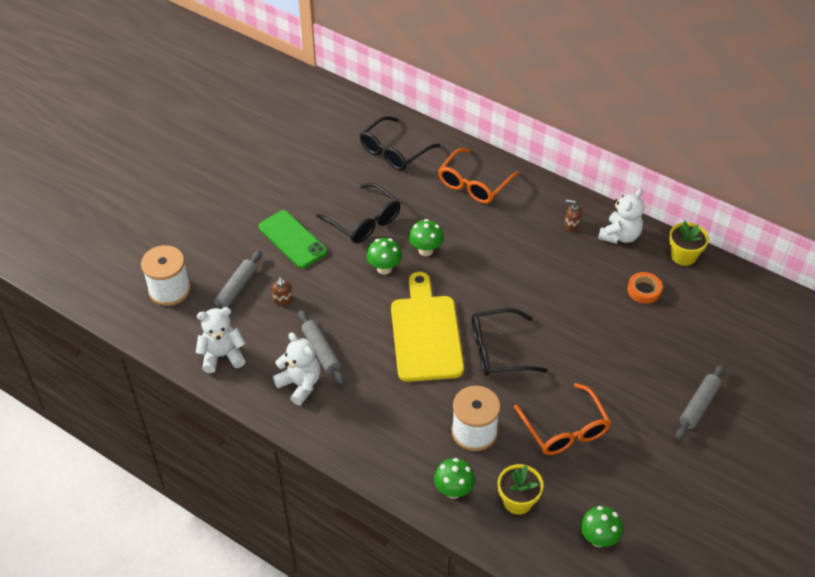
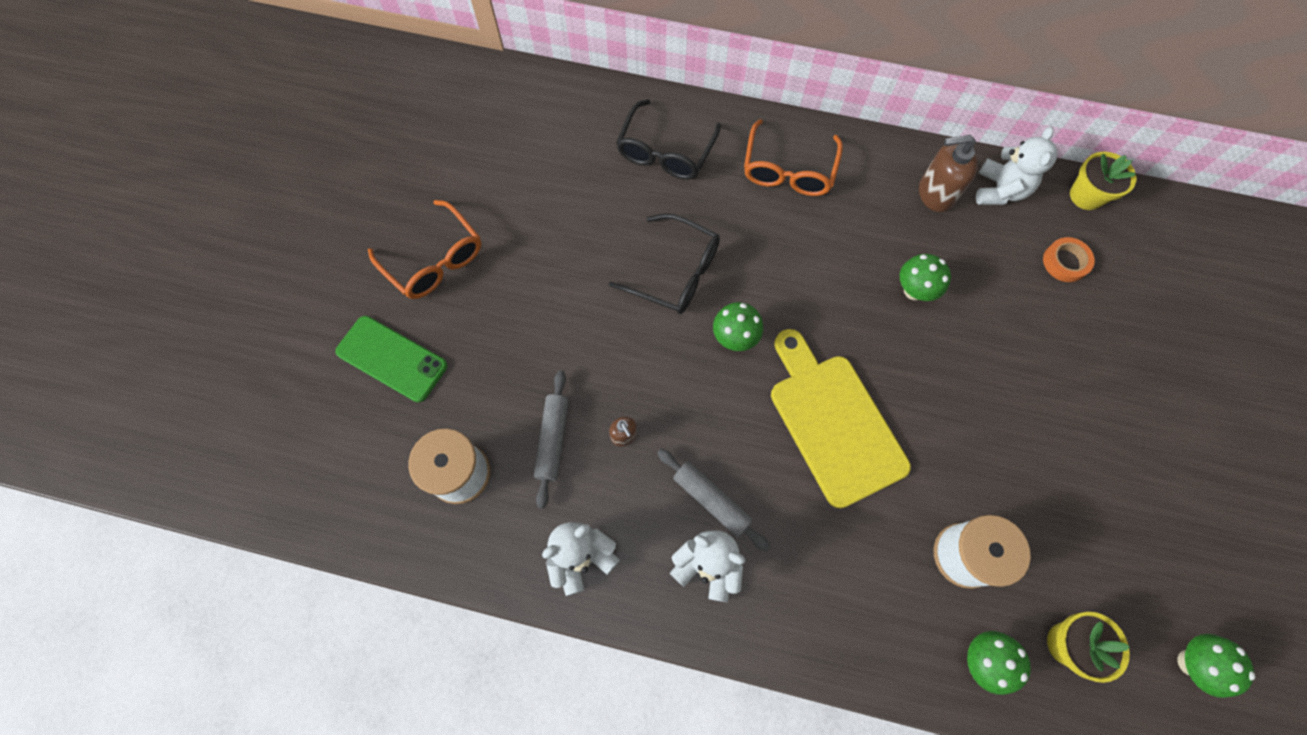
camera: 20 degrees left, 20 degrees up
(292, 239) = (593, 332): green phone -> green phone (392, 358)
(425, 250) = (774, 291): green mushroom -> green mushroom (914, 290)
(498, 350) = (935, 416): black glasses -> none
(565, 429) = (1072, 508): orange glasses -> orange glasses (434, 260)
(571, 225) = (935, 194): brown soap dispenser -> brown soap dispenser, size x1.91
(699, 405) = (1208, 411): grey rolling pin -> none

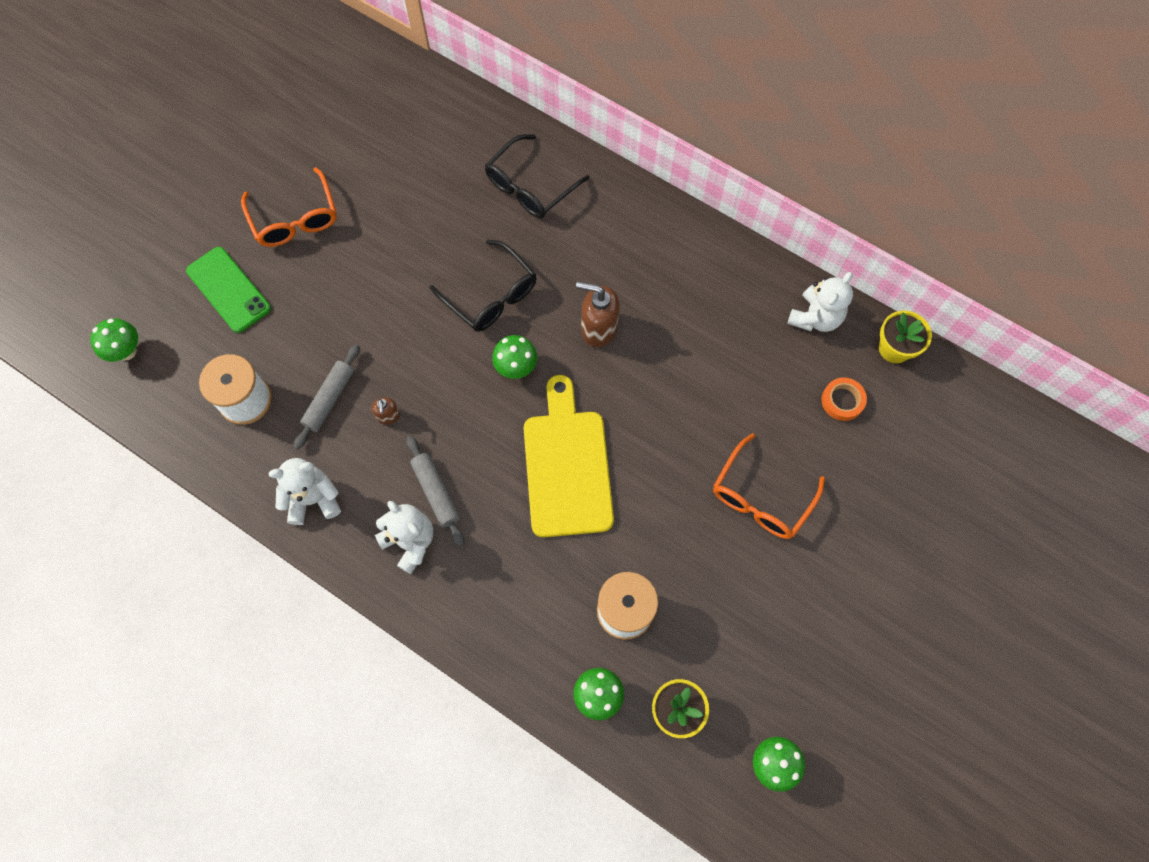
camera: 20 degrees right, 0 degrees up
(788, 170) = (631, 237): orange glasses -> orange glasses (761, 497)
(914, 290) = (691, 380): green mushroom -> green mushroom (126, 351)
(935, 194) = (754, 301): brown soap dispenser -> brown soap dispenser (598, 328)

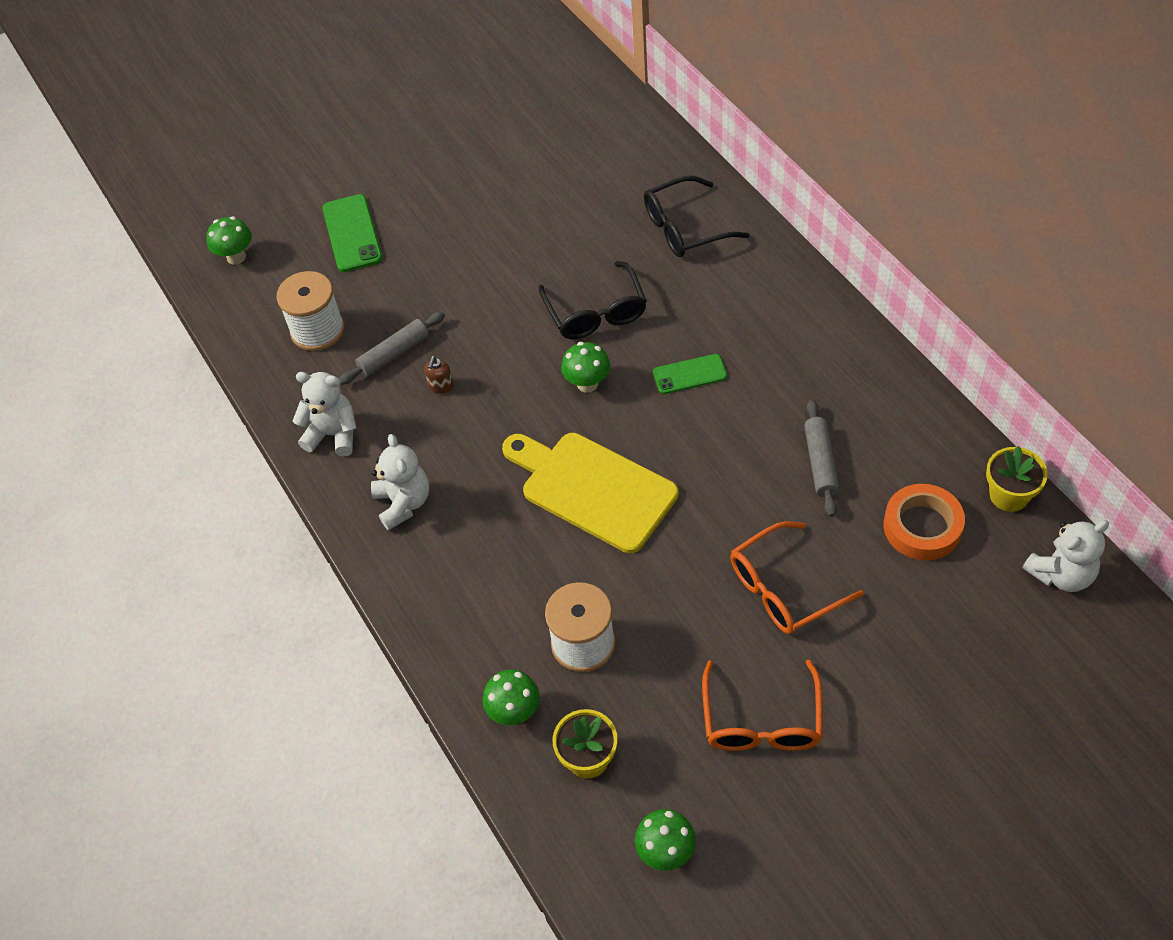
camera: 30 degrees right, 15 degrees down
(295, 219) = (443, 192): orange glasses -> orange glasses (762, 721)
(436, 492) = (451, 468): grey rolling pin -> grey rolling pin (820, 463)
(567, 466) = (593, 489): yellow cutting board -> yellow cutting board turned 75 degrees counterclockwise
(598, 328) = (689, 374): brown soap dispenser -> green phone
(815, 317) = (931, 437): white teddy bear -> white teddy bear (1061, 574)
(842, 401) = (922, 527): orange tape -> orange tape, size x1.55

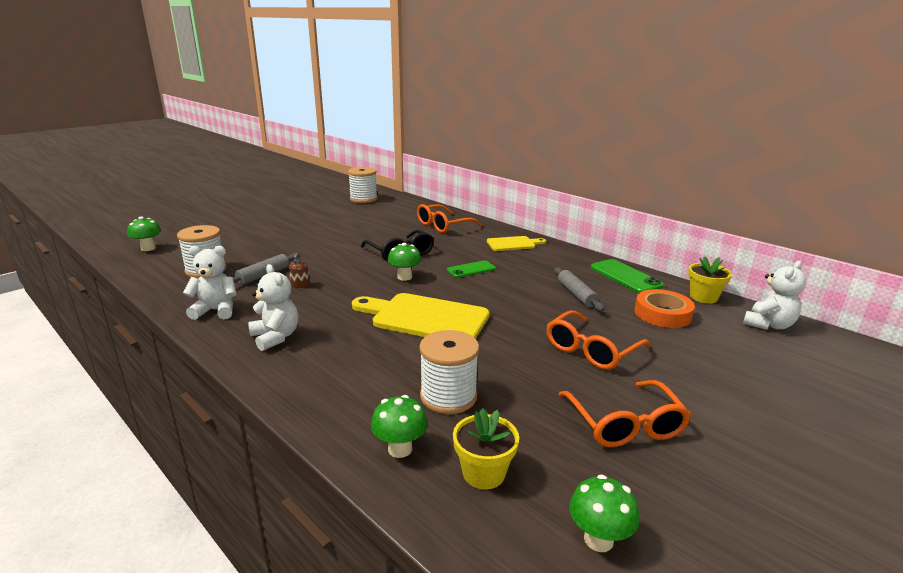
camera: 20 degrees left, 30 degrees down
(352, 233) = (232, 237): green phone -> green phone (625, 276)
(570, 112) = (363, 199): none -> white spool
(685, 228) = (443, 225): black glasses -> orange glasses
(781, 303) = (513, 244): none -> yellow cutting board

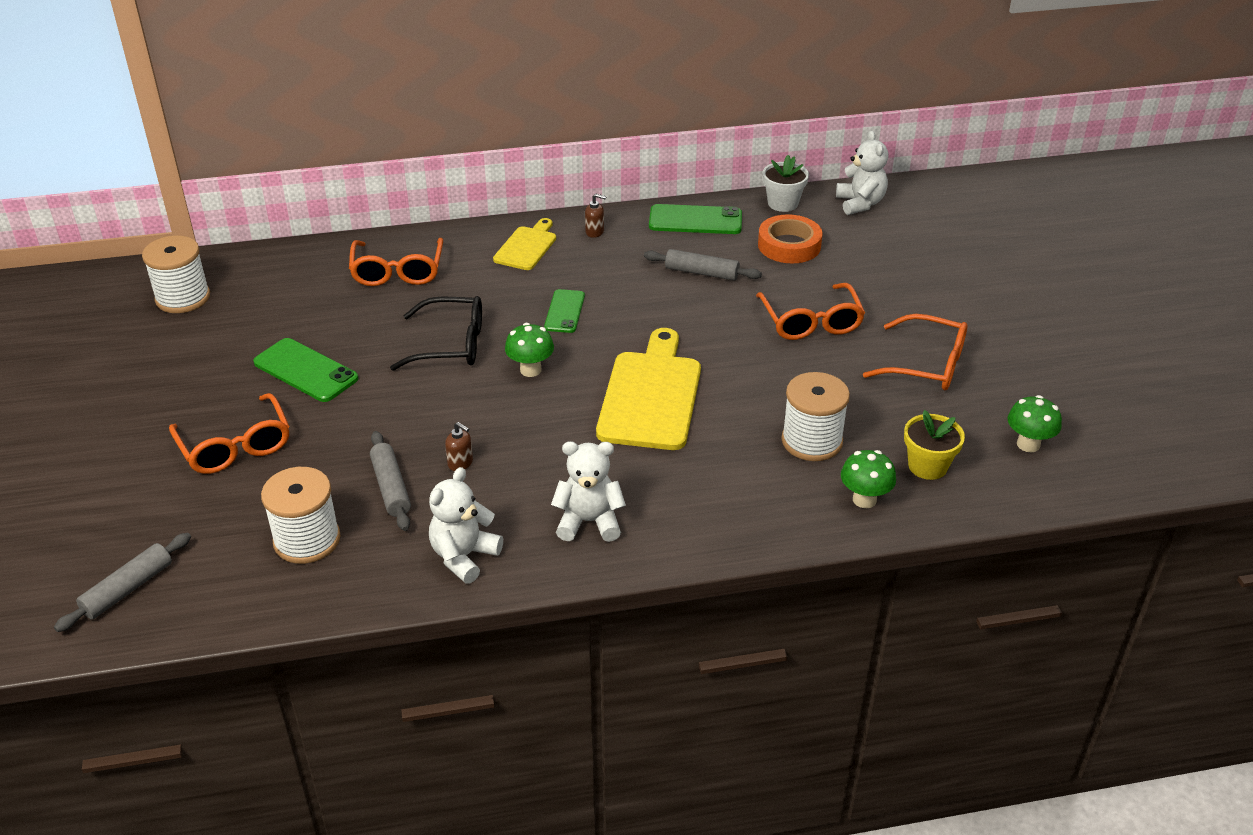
camera: 55 degrees left, 15 degrees up
(148, 248) = (128, 589): green mushroom -> grey rolling pin
(267, 237) = (235, 446): none -> orange glasses
(339, 232) = (306, 370): none -> green phone
(425, 318) = (651, 395): yellow cutting board -> yellow cutting board turned 135 degrees clockwise
(558, 255) = (595, 232): none -> brown soap dispenser
(703, 297) = (783, 203): yellow flower pot -> white flower pot

